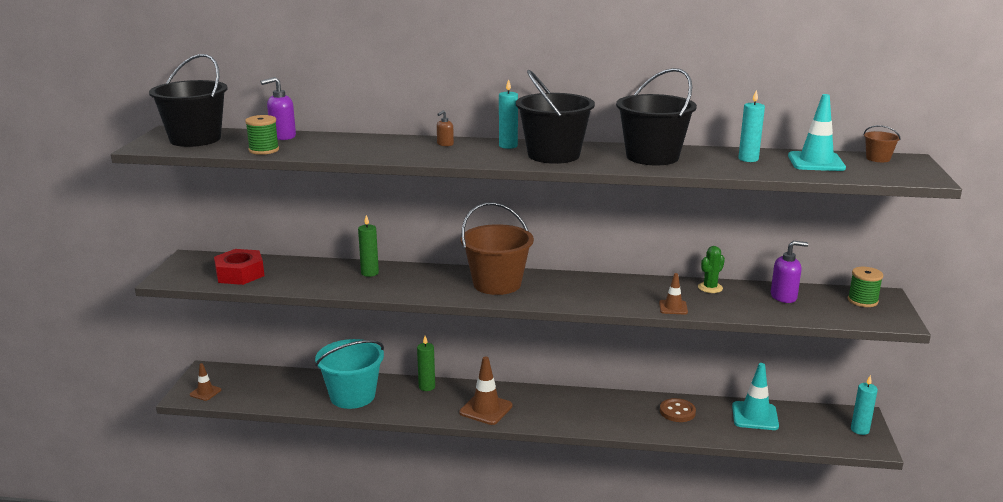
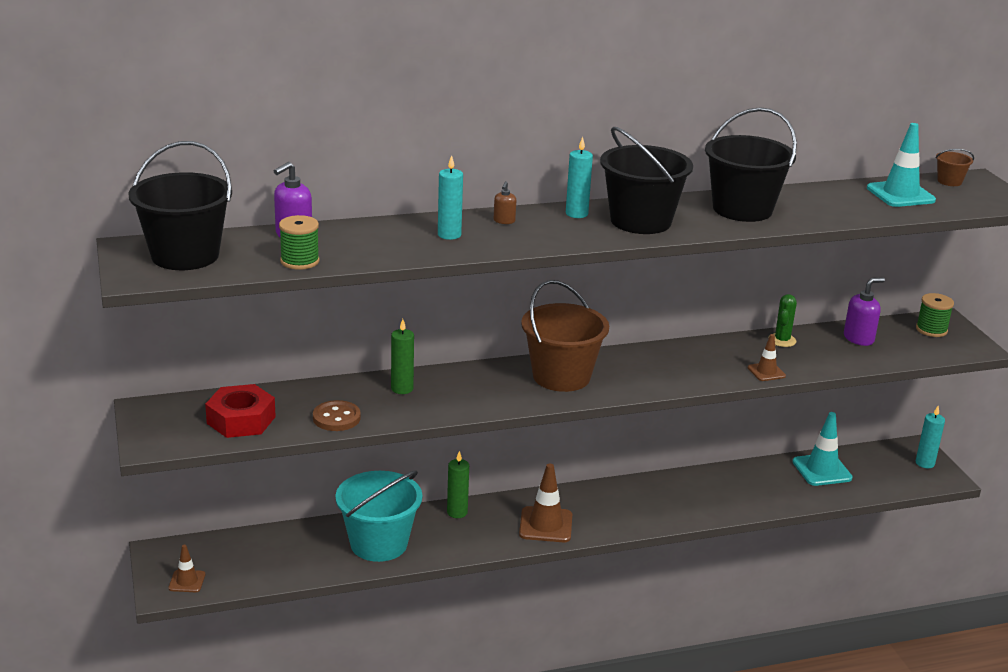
camera: 25 degrees left, 5 degrees up
(677, 412) = (745, 482): brown button -> brown button (336, 418)
(748, 159) = (836, 199): turquoise candle -> turquoise candle (449, 235)

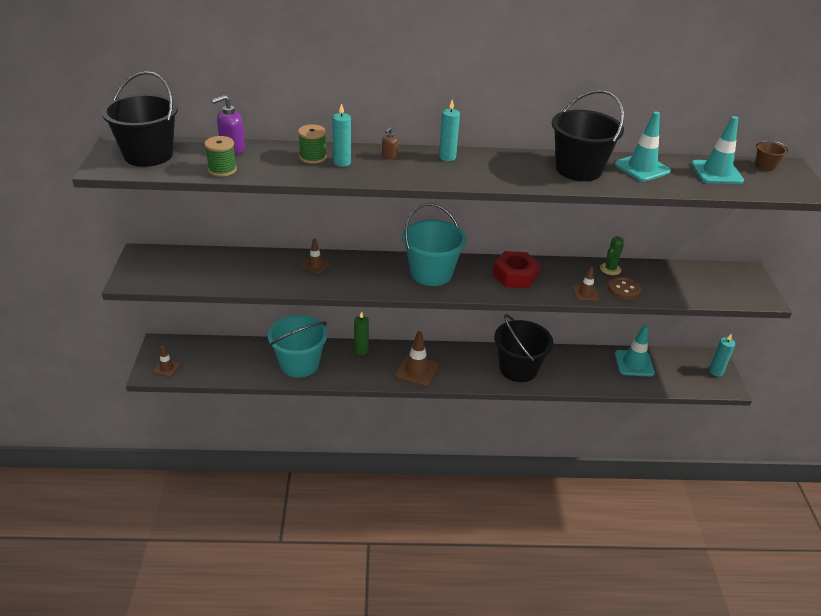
camera: 15 degrees right, 10 degrees up
(241, 420) = (196, 272): red nut -> red nut (515, 275)
(336, 418) = (259, 280): brown button -> brown button (624, 289)
(402, 389) = (315, 265): green candle -> brown traffic cone
(561, 376) = (431, 273): brown bucket -> turquoise bucket
(640, 221) = (492, 169): black bucket -> black bucket (518, 369)
(814, 199) = (642, 168): none -> turquoise traffic cone
(859, 338) = (671, 276): purple soap dispenser -> none
(931, 330) = (733, 278): green spool -> green spool (313, 157)

